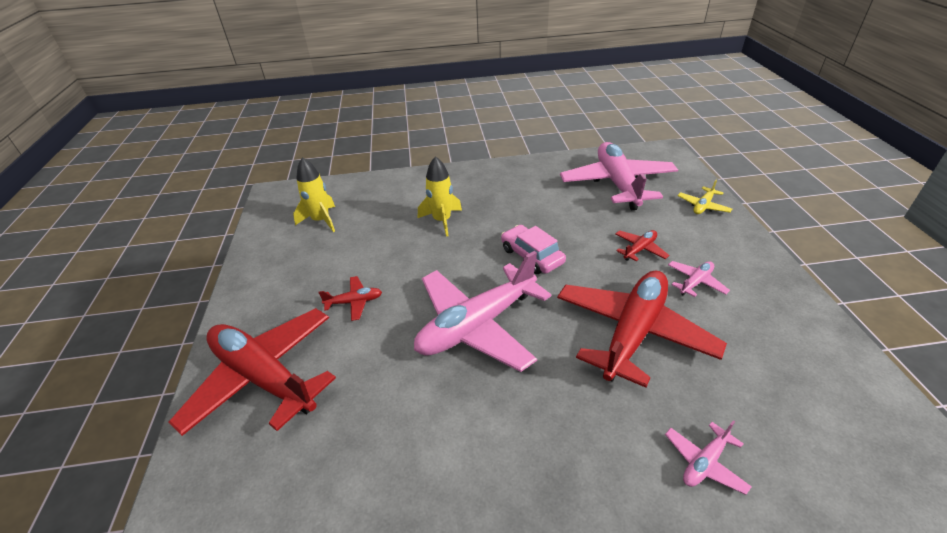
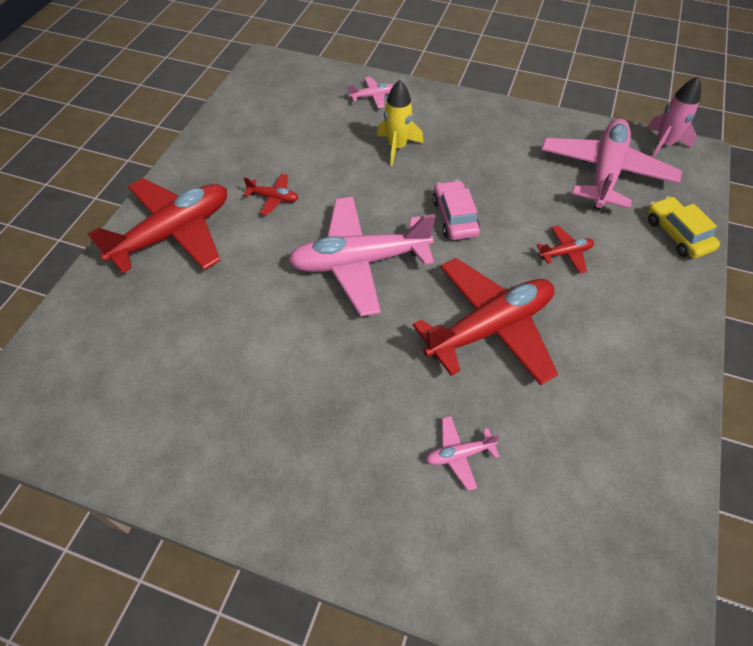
camera: 25 degrees right, 15 degrees up
(264, 377) = (173, 233): red plane -> red plane turned 75 degrees clockwise
(321, 220) = (291, 106): yellow rocket -> none
(639, 153) = (663, 144): none -> pink rocket
(695, 282) = (592, 309): pink plane -> pink plane (373, 97)
(703, 206) = (677, 234): yellow plane -> yellow car

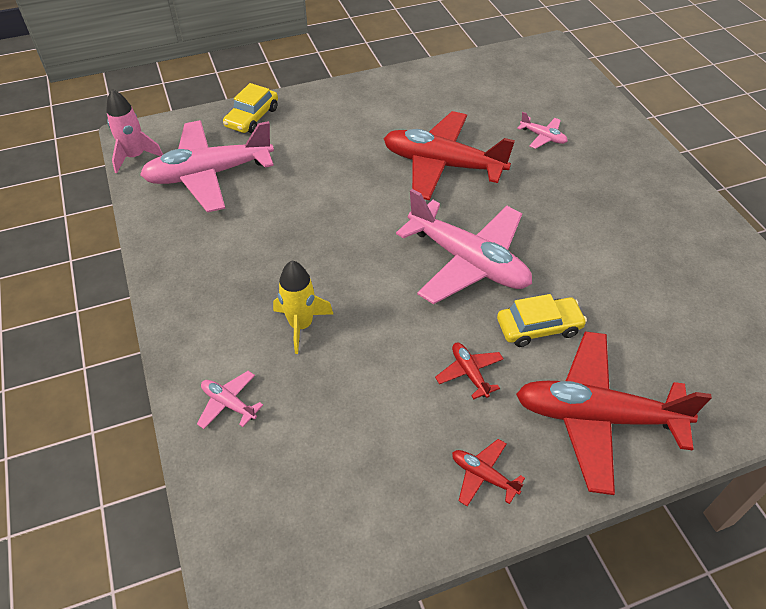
camera: 130 degrees left, 5 degrees down
(261, 257) = (539, 327): none -> yellow car
(455, 217) = (356, 234): pink car -> none
(565, 253) = (330, 160): red plane -> red plane (483, 476)

